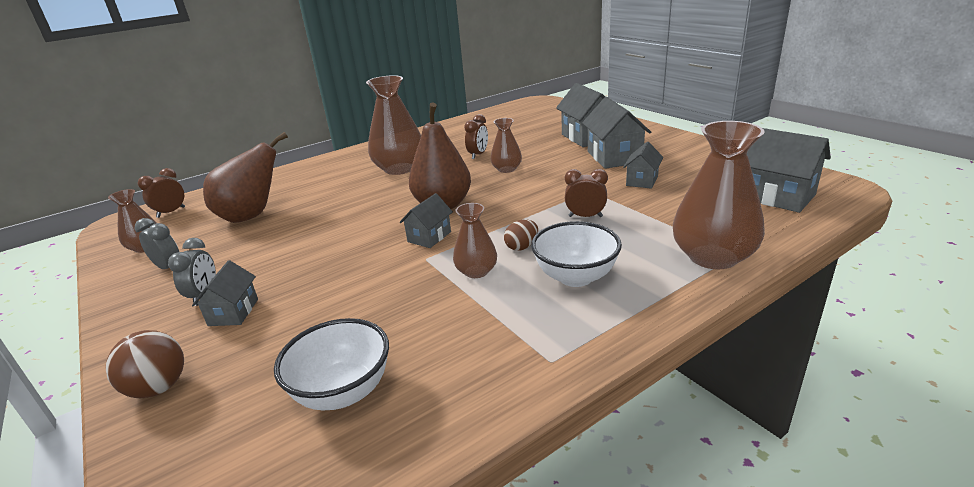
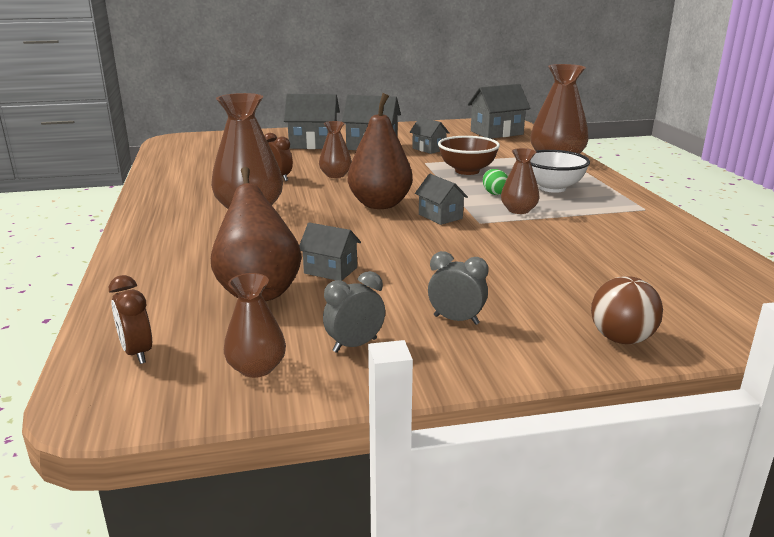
camera: 70 degrees left, 5 degrees down
(233, 312) = (507, 304): grey house -> grey house (330, 270)
(343, 391) = (655, 265): white bowl -> none
(522, 247) = (494, 193): brown egg -> green egg
(585, 216) = (467, 171): brown clock -> brown bowl

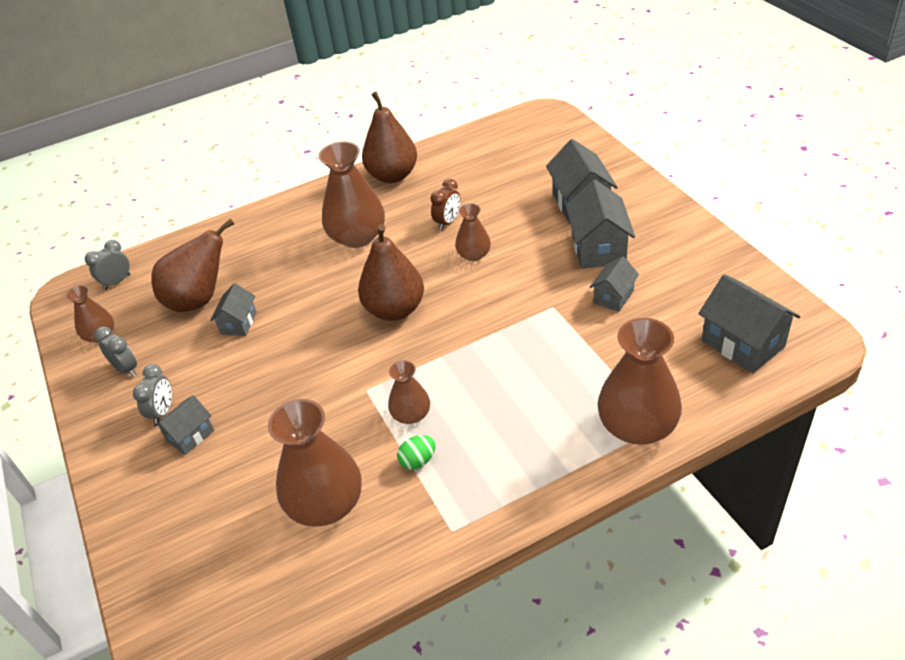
camera: 80 degrees right, 20 degrees up
(137, 353) = (117, 282): brown clock -> grey clock
(170, 189) = (393, 175): none -> brown pear
(440, 216) = (374, 358): grey house -> grey house (190, 435)
(467, 171) = (535, 348): brown bowl -> none
(494, 193) = (460, 386): green egg -> green egg (418, 461)
(552, 188) = (500, 435): white bowl -> none
(614, 246) = (325, 503): none -> brown vase
(621, 339) = (137, 514): brown ball -> none

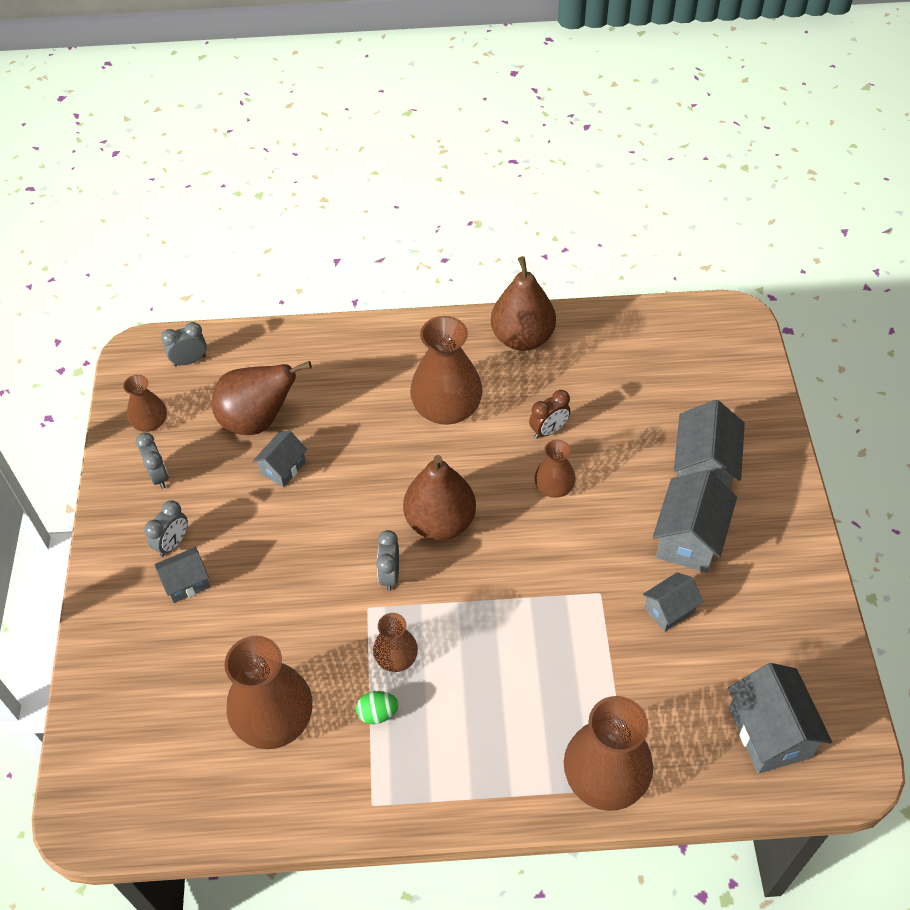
camera: 20 degrees right, 10 degrees up
(372, 360) = (390, 575): none -> grey clock

